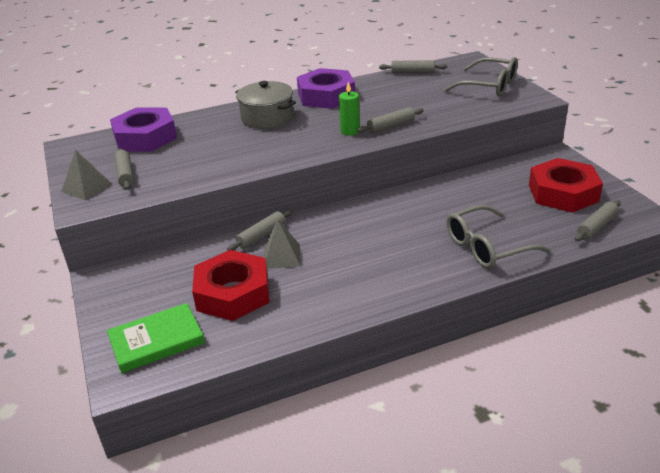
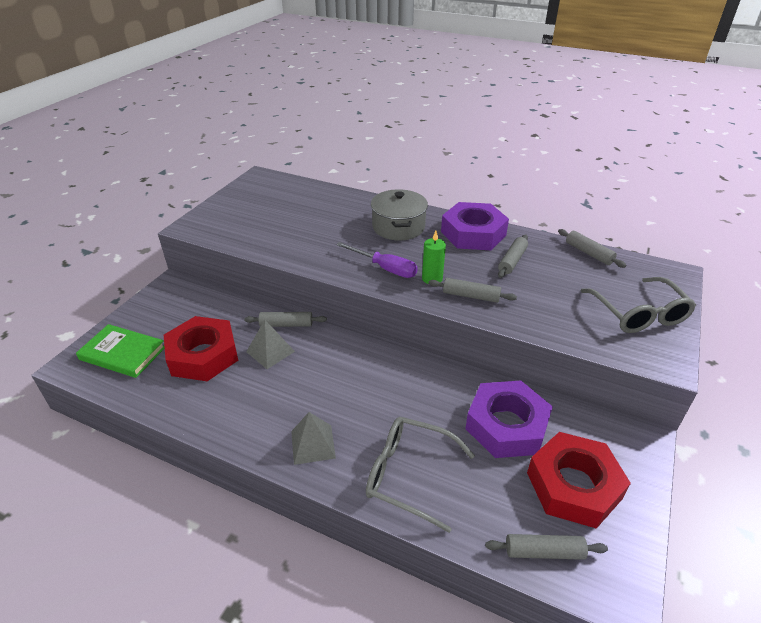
camera: 45 degrees right, 5 degrees up
(86, 187) = (215, 214): grey pyramid -> grey pyramid (313, 444)
(125, 174) = (247, 218): grey rolling pin -> grey rolling pin (512, 261)
(145, 137) = (303, 196): purple nut -> purple nut (506, 425)
(308, 143) = (385, 268): none -> purple screwdriver

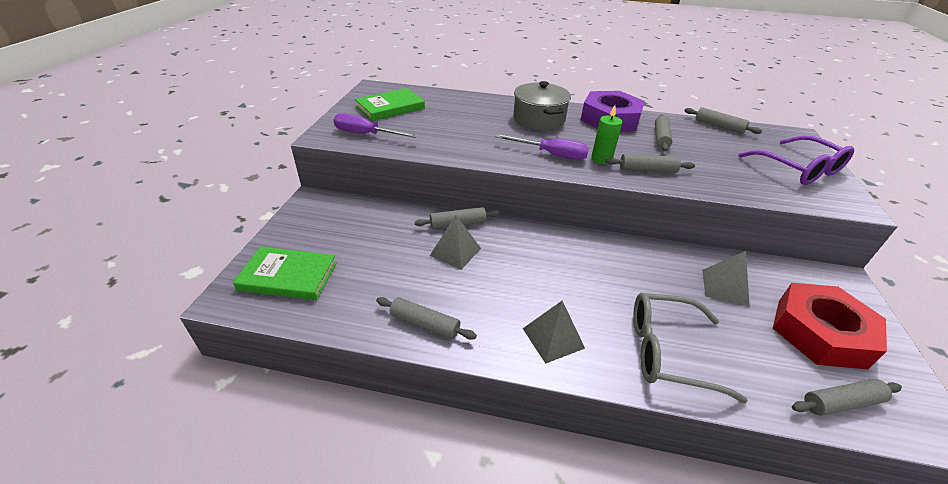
camera: 15 degrees left, 0 degrees up
(203, 355) = (384, 265): red nut -> none
(212, 413) = (425, 324): none -> grey rolling pin
(226, 229) = (366, 134): none -> purple screwdriver
(263, 201) = (390, 107): none -> green book
(506, 425) = (724, 287): purple nut -> grey pyramid
(638, 314) = (798, 169): grey glasses -> purple glasses

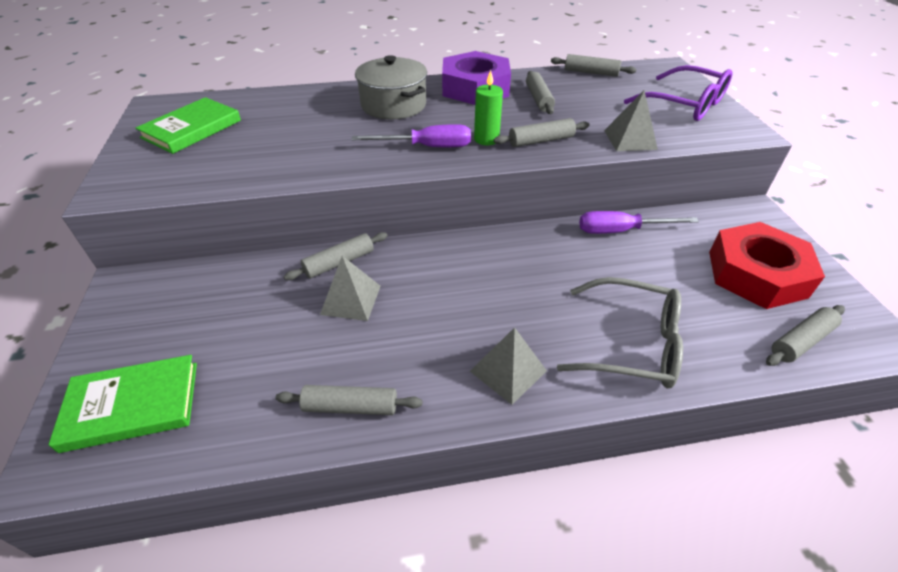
camera: 20 degrees left, 5 degrees up
(366, 134) = (173, 175): purple screwdriver -> purple screwdriver (621, 231)
(668, 351) = (631, 344): grey glasses -> grey glasses turned 150 degrees counterclockwise
(724, 287) = (655, 253): grey pyramid -> grey pyramid (630, 139)

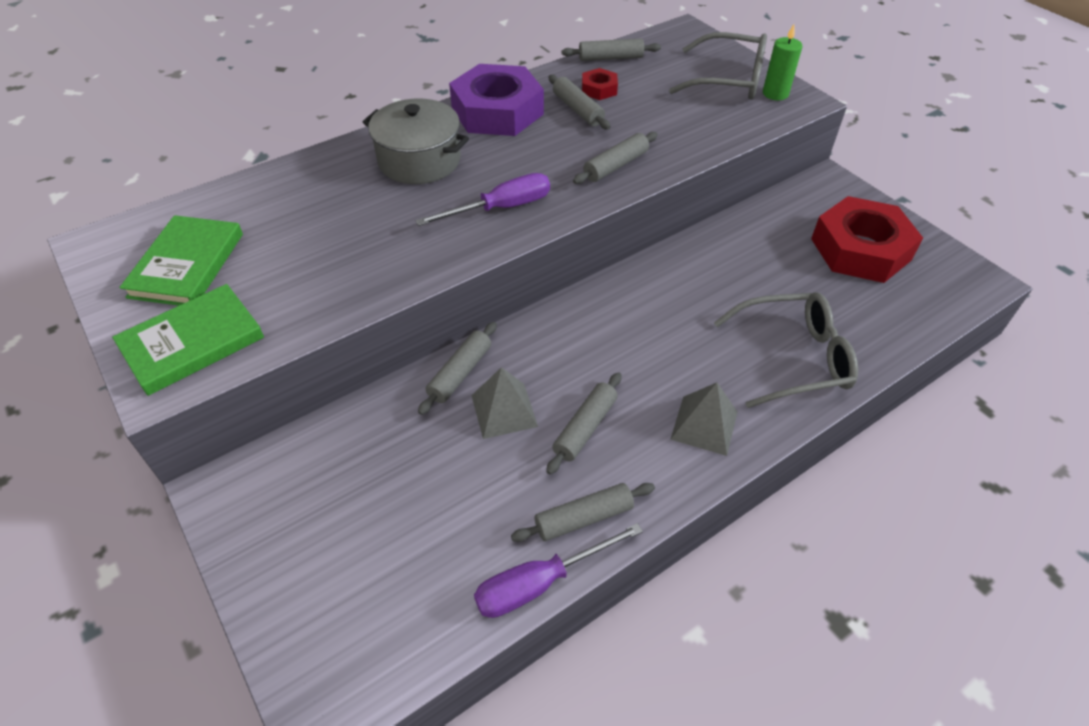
camera: 25 degrees left, 5 degrees up
(132, 405) = (356, 612): green book -> green book (192, 343)
(486, 139) = (558, 180): green candle -> green candle (775, 94)
(566, 90) = (599, 89): none -> red nut
(621, 231) = (722, 241): purple screwdriver -> purple screwdriver (540, 582)
(630, 139) = (701, 140): grey pyramid -> none
(684, 104) = (728, 80): purple glasses -> grey glasses
(801, 341) = (923, 304): grey rolling pin -> grey rolling pin (585, 428)

